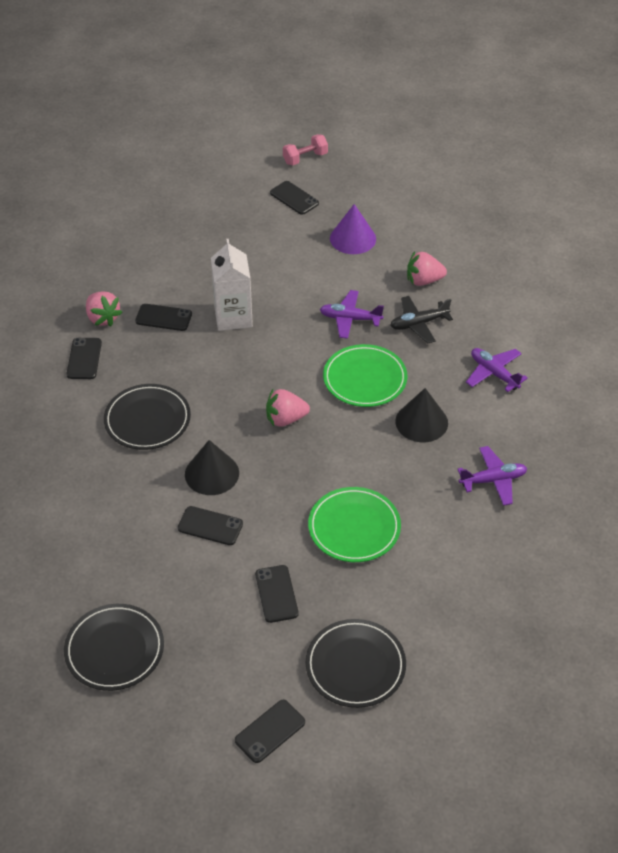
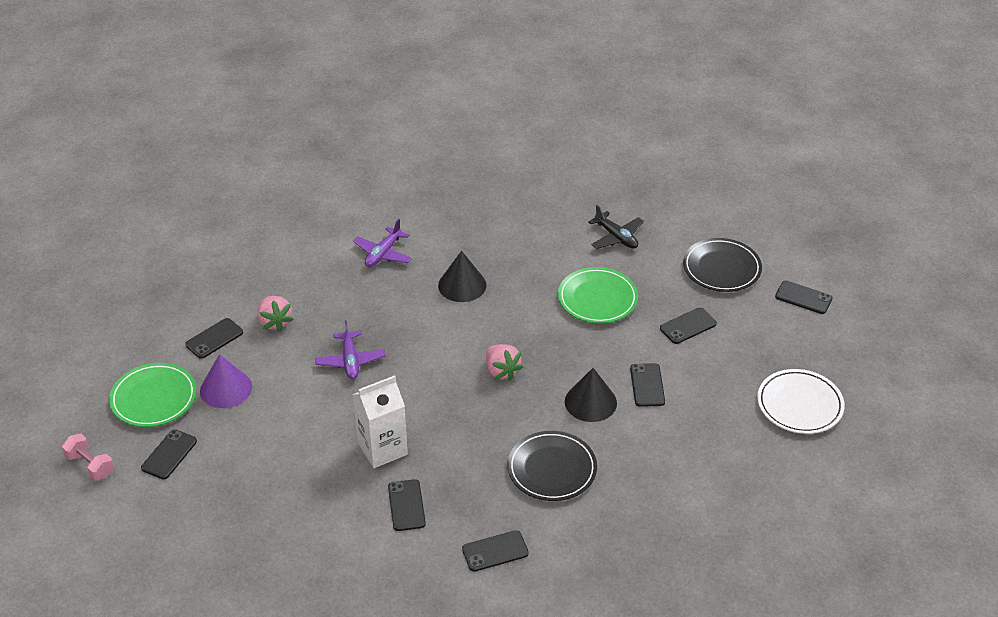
camera: 110 degrees left, 5 degrees down
(103, 318) = (428, 558): pink strawberry -> none
(114, 649) = (799, 404): black plate -> white plate
(365, 379) = (426, 332): green plate -> green plate (154, 398)
(418, 241) = (214, 338): none -> black phone
(418, 324) = (338, 313): black plane -> black plane (616, 237)
(493, 480) = (505, 233): purple plane -> none

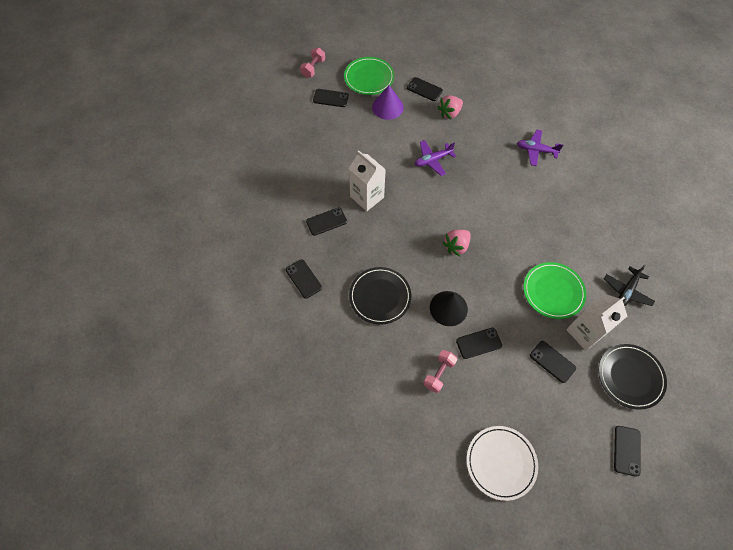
camera: 75 degrees right, 20 degrees up
(462, 285) = (527, 203): black cone -> none
(658, 287) = (585, 332): none -> white carton
(678, 433) = (439, 374): none -> pink dumbbell

